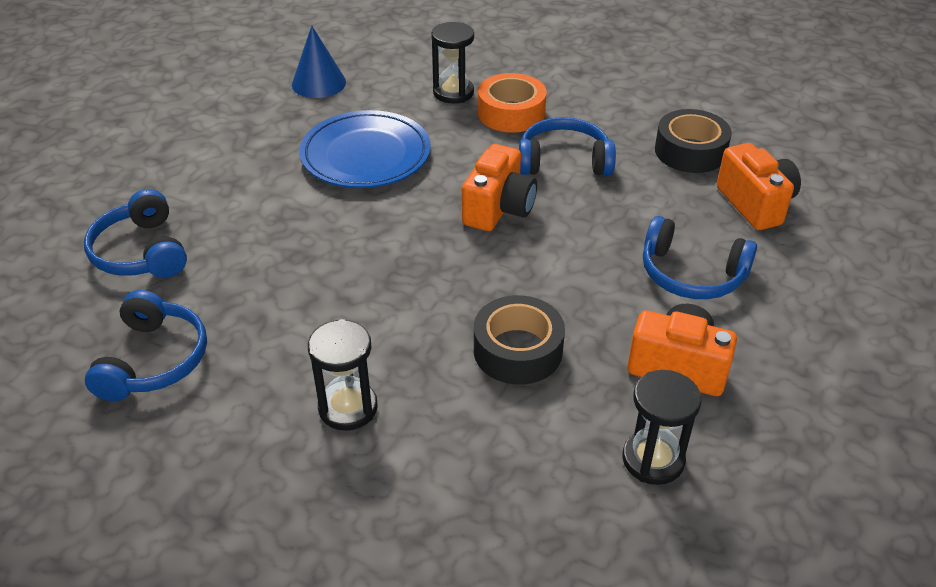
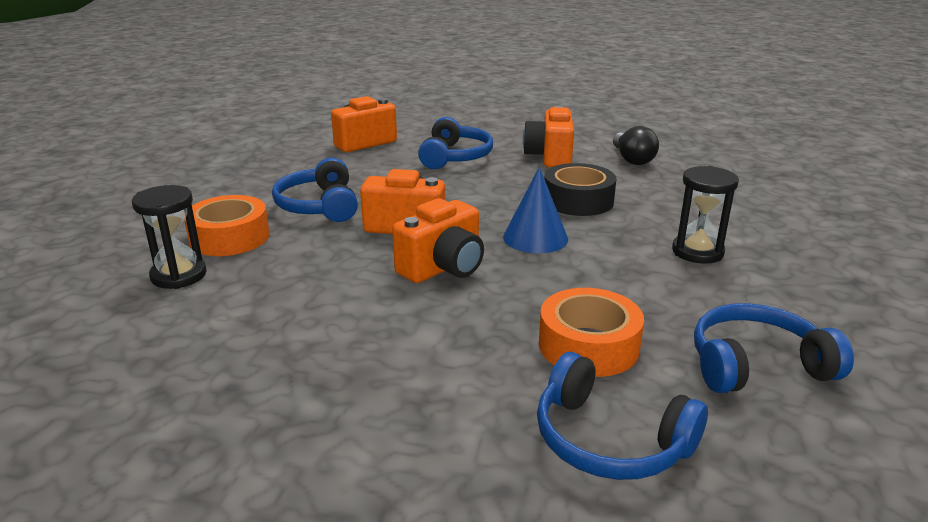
camera: 105 degrees left, 15 degrees down
(141, 252) = (609, 440): blue headphones -> blue headphones turned 75 degrees clockwise
(240, 273) = (588, 345): none -> orange tape
(318, 83) = (131, 389): blue cone -> blue cone (535, 238)
(365, 155) = (330, 310): blue plate -> none
(402, 219) = (443, 268): none -> orange camera
(653, 459) = (632, 159): black hourglass -> black light bulb
(690, 151) = (294, 162): black tape -> none

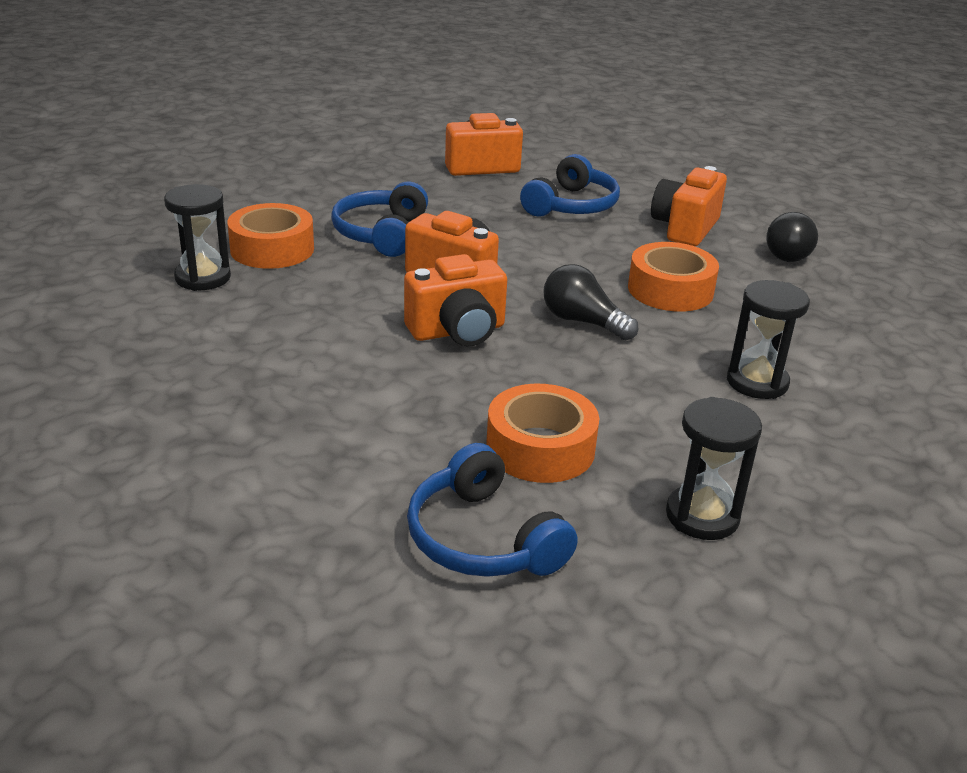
camera: 20 degrees right, 5 degrees up
(535, 238) = (583, 322): blue cone -> black light bulb
(578, 201) = (670, 290): black tape -> orange tape
(756, 365) = (702, 516): blue headphones -> black hourglass

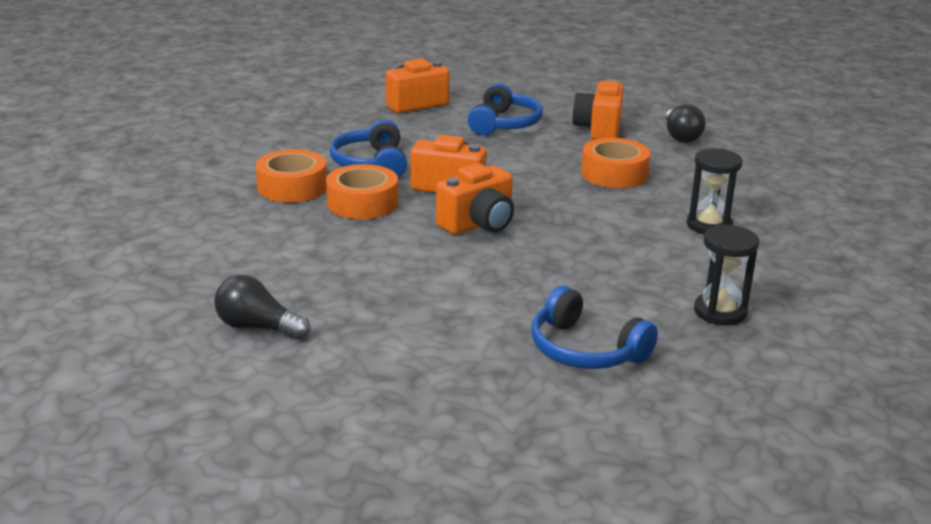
camera: 15 degrees left, 5 degrees down
(203, 278) = (252, 216): black hourglass -> none
(540, 448) = (588, 290): orange tape -> orange tape (362, 203)
(583, 322) = (565, 204): black light bulb -> black light bulb (258, 327)

